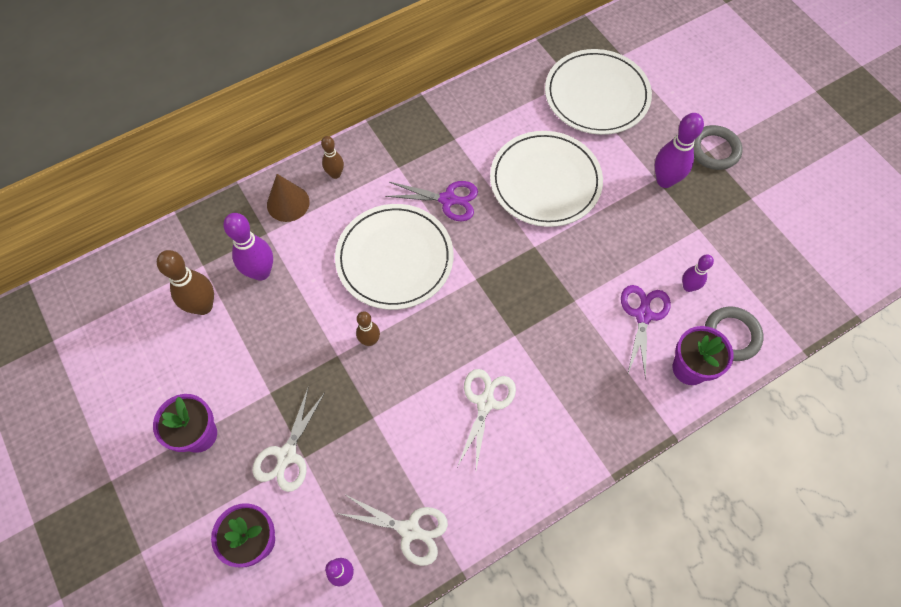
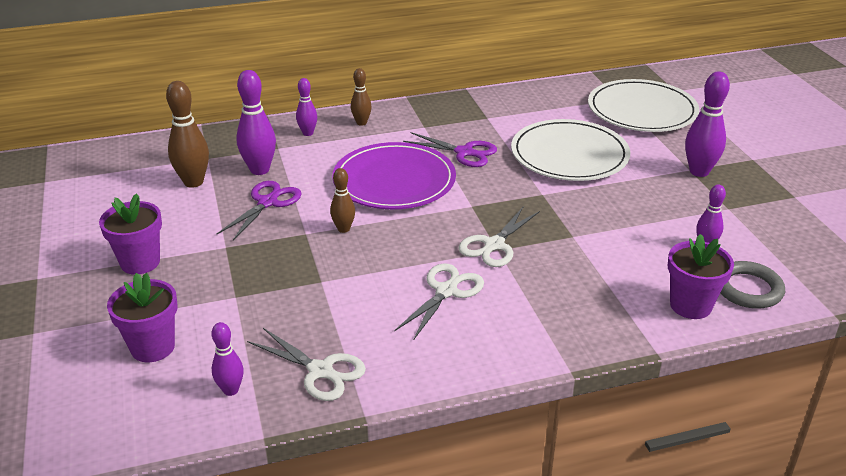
camera: 15 degrees right, 30 degrees down
(286, 455) = (218, 291): white scissors -> white scissors (494, 245)
(288, 203) = (308, 133): brown cone -> purple bowling pin
(394, 258) = (394, 180): white plate -> purple plate
(643, 315) = (647, 258): purple scissors -> purple scissors (267, 202)
(714, 150) = (759, 159): grey ring -> none

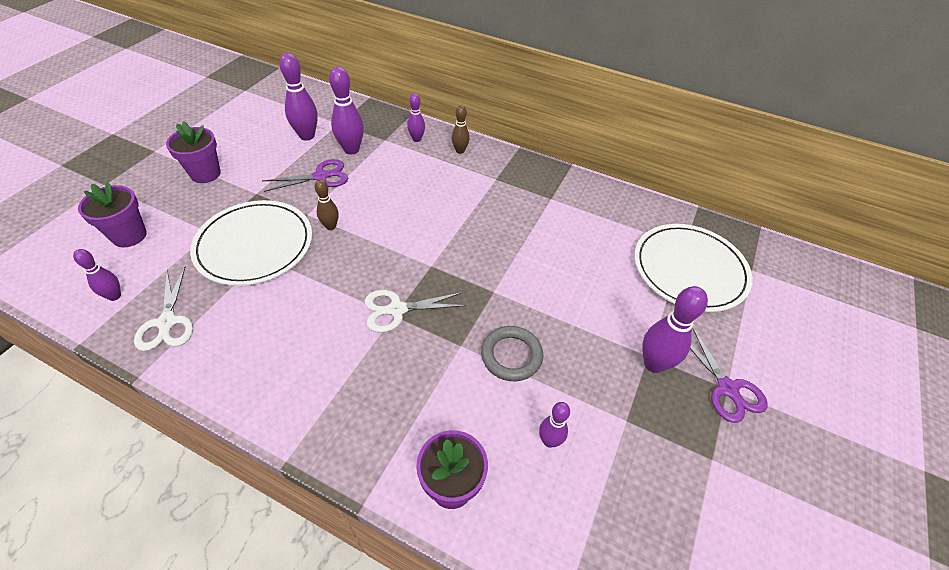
camera: 40 degrees right, 15 degrees up
(193, 182) = (307, 136): brown bowling pin -> purple bowling pin
(394, 180) = (413, 210): purple plate -> none
(446, 291) = (314, 323): white scissors -> none
(464, 152) = (491, 217): purple scissors -> purple scissors (727, 388)
(569, 155) = (565, 271): white plate -> white plate (254, 245)
(748, 289) = (522, 515): grey ring -> grey ring (511, 355)

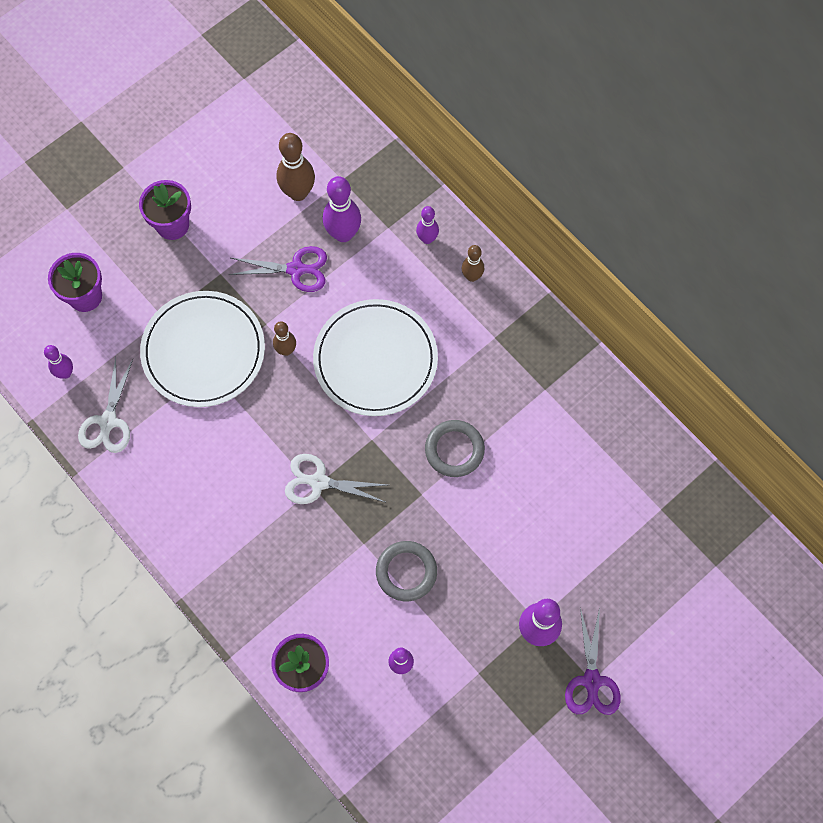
camera: 25 degrees right, 20 degrees up
(307, 136) = (298, 193): purple bowling pin -> brown bowling pin
(504, 253) = (454, 450): none -> grey ring
(689, 269) = (645, 541): white plate -> white plate (375, 359)

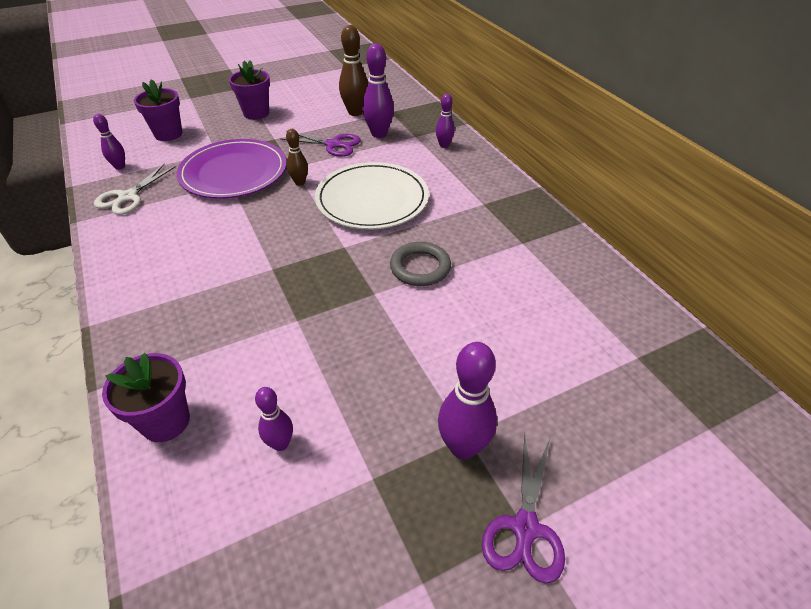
camera: 15 degrees right, 25 degrees down
(203, 351) = (234, 172): white plate -> purple plate
(319, 482) = (279, 266): white scissors -> none
(406, 572) = (329, 353): grey ring -> none
(472, 276) = (474, 168): brown bowling pin -> none

